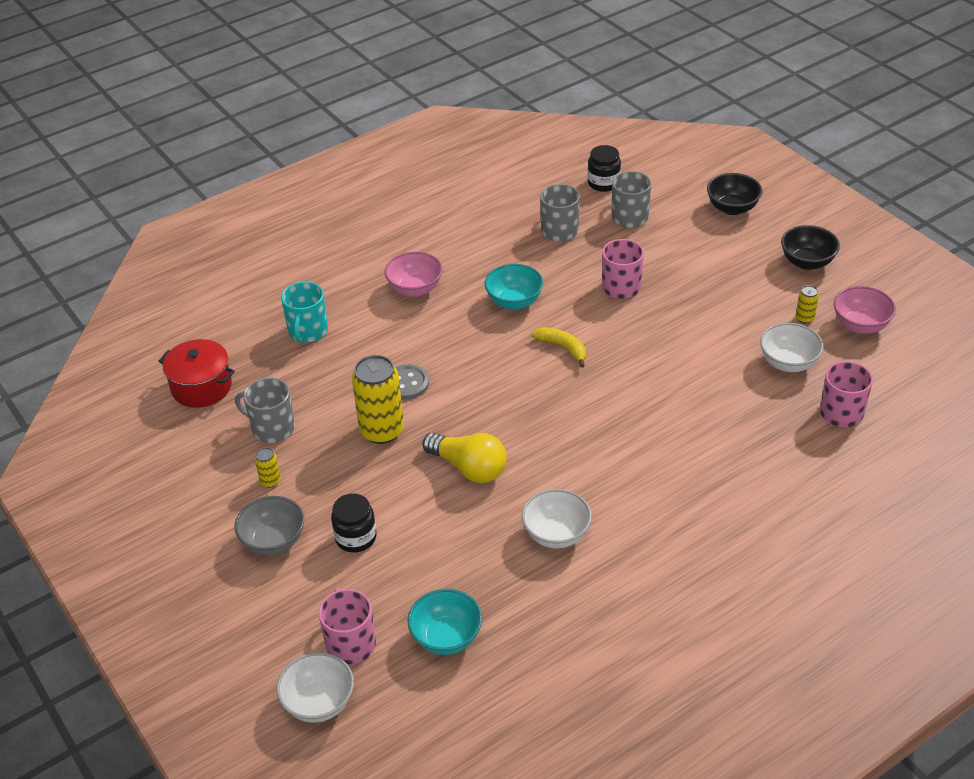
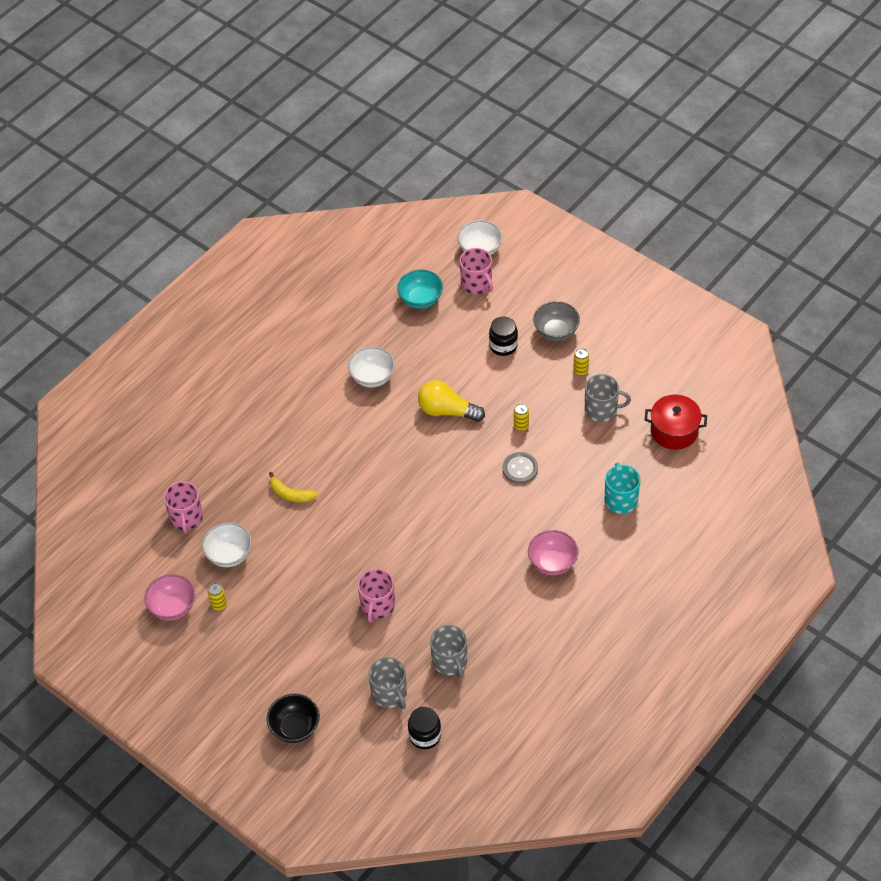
camera: 165 degrees right, 10 degrees up
(382, 430) = (521, 425): yellow can -> yellow can, size x0.45
(514, 302) = (464, 568): turquoise bowl -> none
(563, 348) = (410, 529): yellow banana -> yellow banana (291, 494)
(807, 262) = (220, 671): black bowl -> none

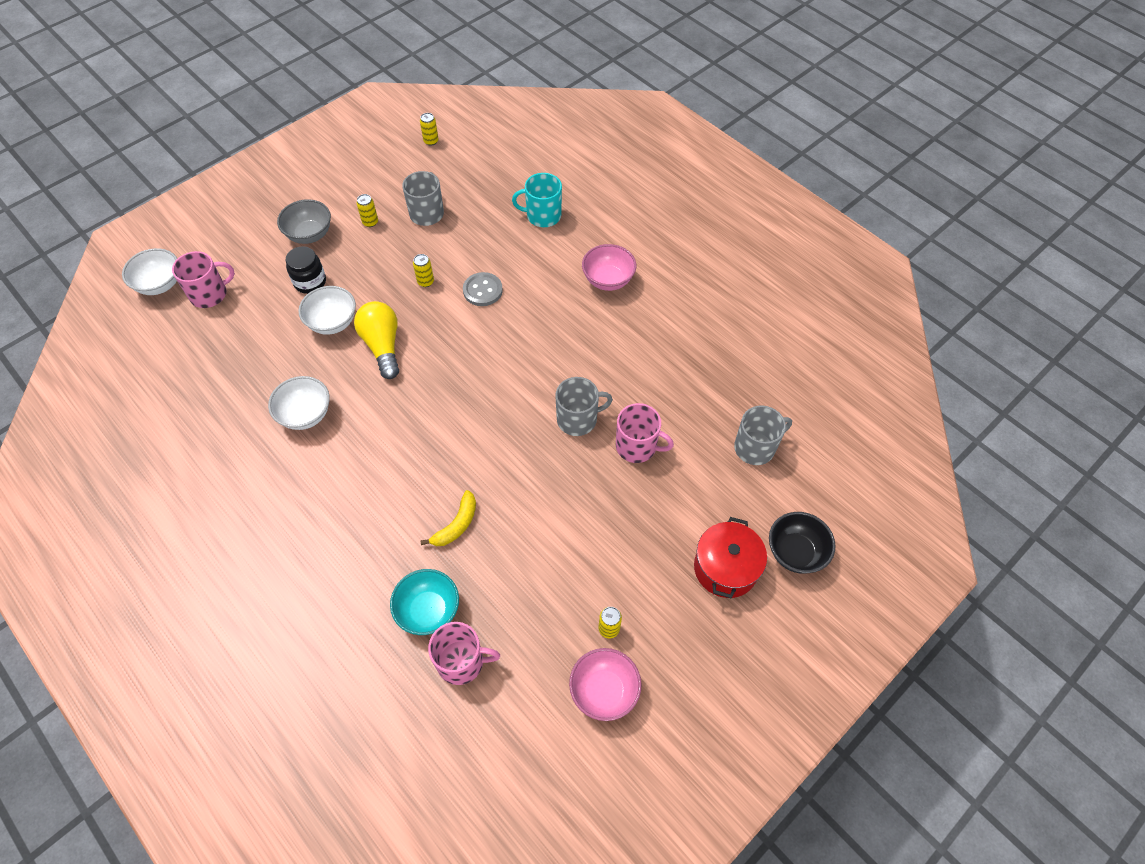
camera: 85 degrees left, 5 degrees up
(229, 555) = (533, 609): white bowl -> white bowl (332, 322)
(420, 299) = (207, 351): turquoise bowl -> turquoise bowl (428, 610)
(425, 735) = (810, 420): black jar -> none
(447, 411) = (382, 346): yellow light bulb -> yellow light bulb turned 135 degrees clockwise
(450, 661) = (719, 385): grey mug -> grey mug (578, 419)
(674, 431) = (471, 164): red pot -> red pot (725, 568)
(696, 393) = (431, 141): none -> yellow can

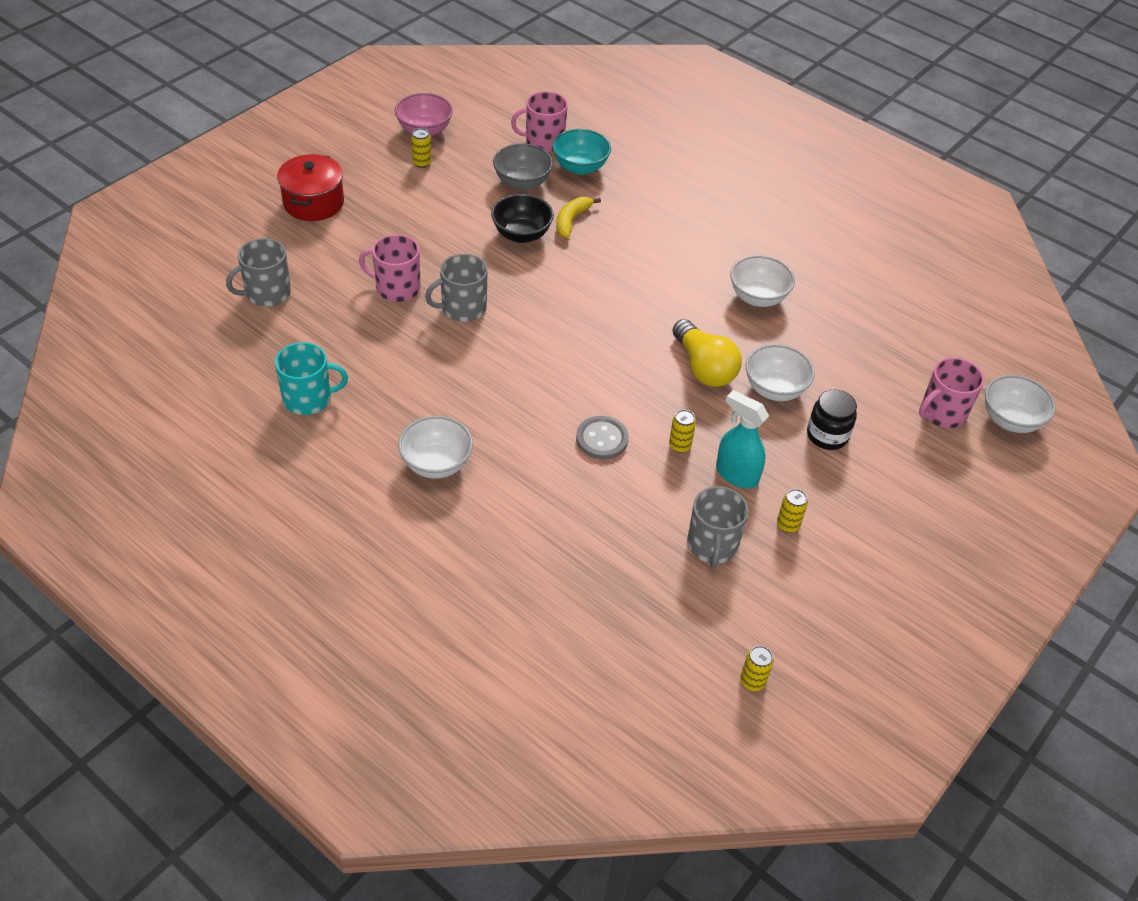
camera: 170 degrees right, 10 degrees down
(309, 234) = (862, 500): grey bowl -> grey bowl (522, 183)
(391, 258) = (736, 474): none -> turquoise spray bottle
(542, 215) = (540, 554): turquoise mug -> turquoise mug (308, 398)
(608, 280) = (436, 464): pink bowl -> white bowl
(795, 552) = (244, 215): black bowl -> black bowl (521, 234)

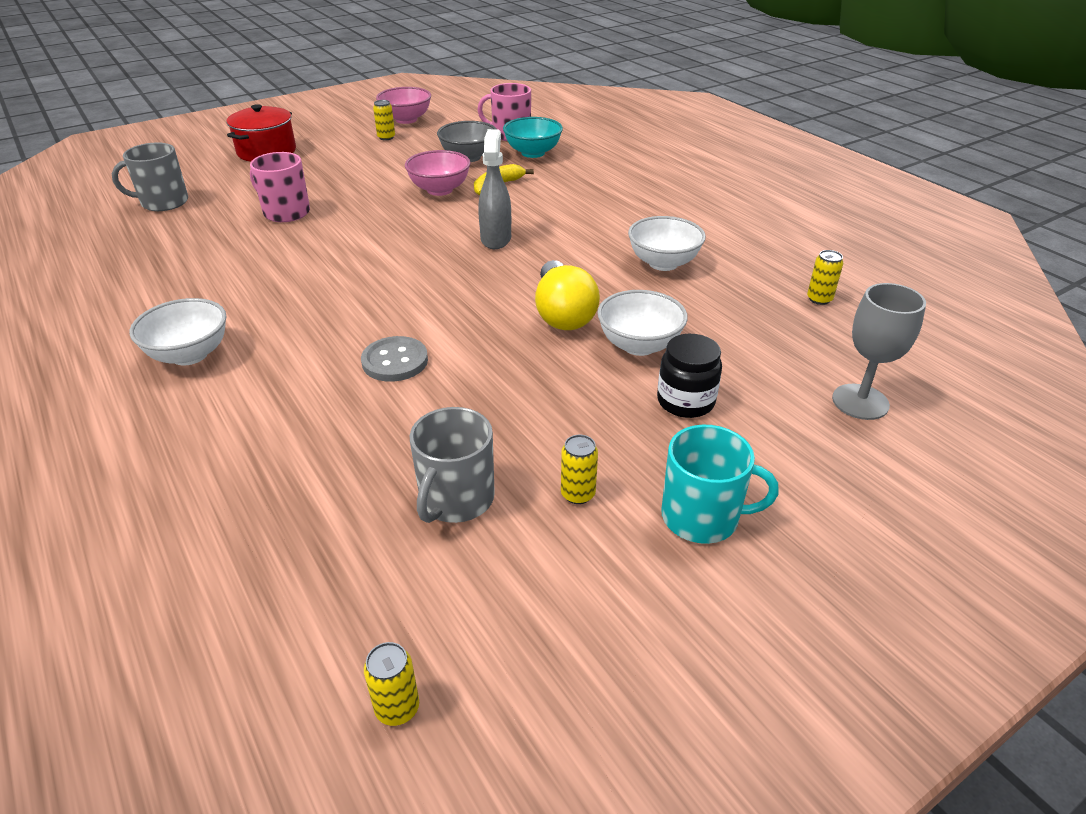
camera: 20 degrees right, 10 degrees down
(308, 398) = (117, 281): turquoise mug -> turquoise mug (702, 517)
(462, 308) = (336, 234): grey mug -> none
(521, 234) = (440, 190): black bowl -> pink bowl
(607, 291) = (496, 239): none -> grey spray bottle
(679, 446) = (485, 382): yellow can -> yellow can (819, 299)
(736, 474) = (539, 423): turquoise spray bottle -> none
(942, 413) = (860, 402): pink mug -> grey goblet
(1010, 420) = (962, 425): white bowl -> none

